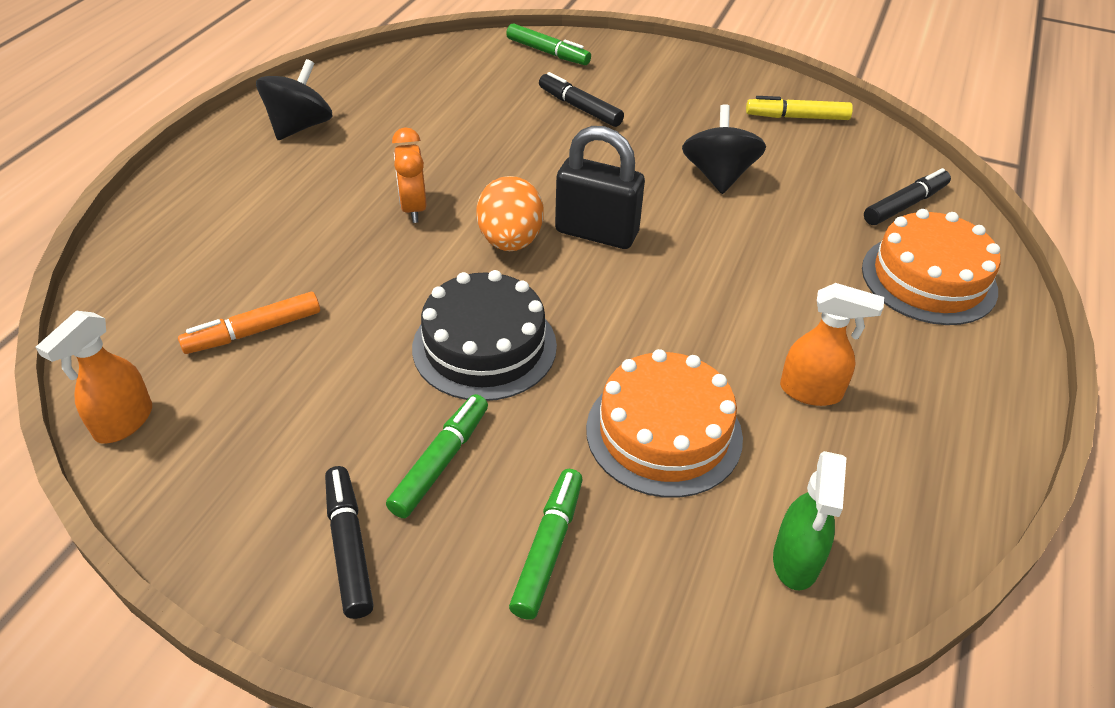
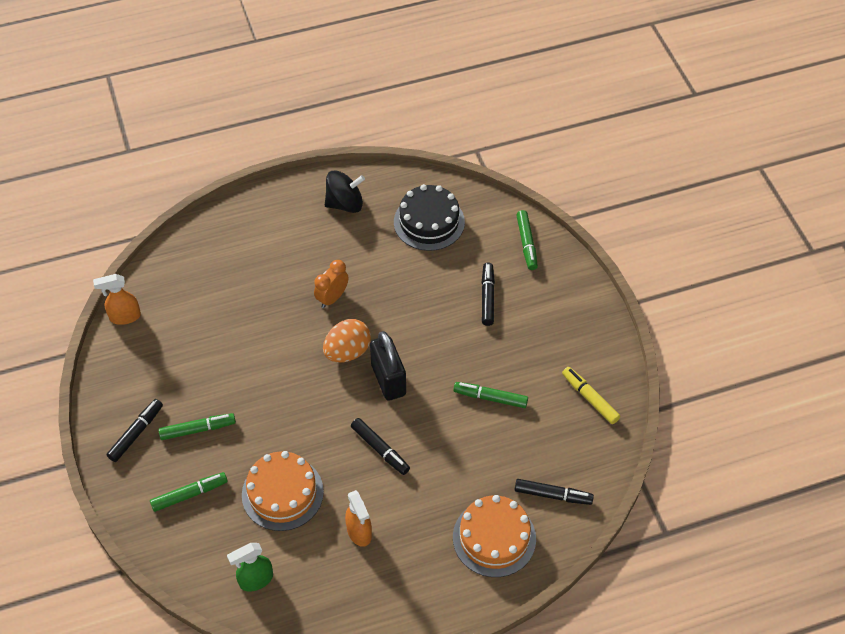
camera: 50 degrees right, 10 degrees up
(253, 331) = (203, 312): orange marker -> none
(484, 346) = (271, 395): black cake -> black cake (429, 222)
(694, 297) = (380, 449): none -> black marker
(718, 176) = (490, 398): black spinning top -> green marker

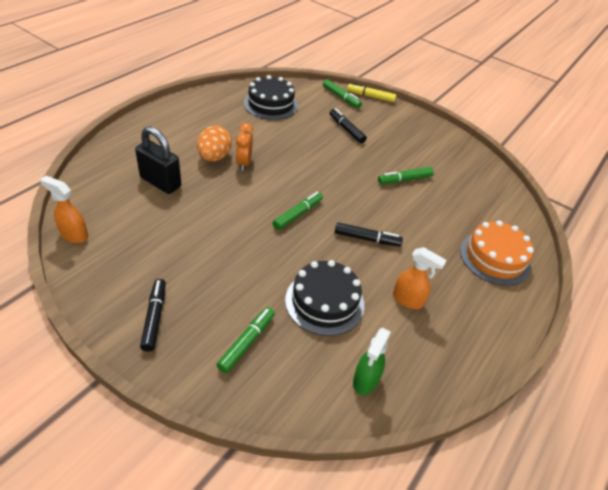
camera: 40 degrees left, 10 degrees down
(124, 317) = (74, 235): orange spray bottle -> orange spray bottle turned 75 degrees clockwise
(198, 429) = (211, 289): green marker -> green marker (298, 214)
(282, 493) = (324, 302): orange cake -> black cake
(345, 204) = (204, 111): black spinning top -> none
(347, 352) = (285, 190): orange egg -> orange egg (214, 157)
(388, 380) = (330, 195): black padlock -> black padlock (160, 182)
(553, 495) = (498, 216): black marker -> none
(589, 398) = (459, 158): yellow marker -> yellow marker (370, 96)

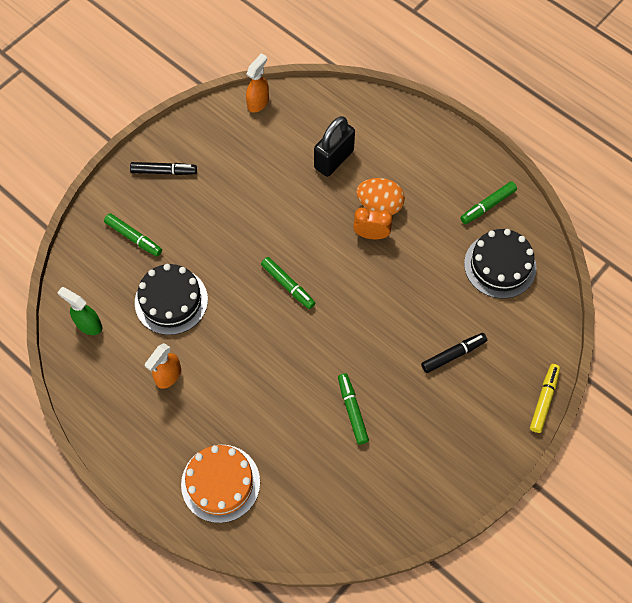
camera: 100 degrees right, 20 degrees up
(341, 97) = (533, 357): green marker -> green marker (487, 206)
(367, 239) = (251, 350): black marker -> none

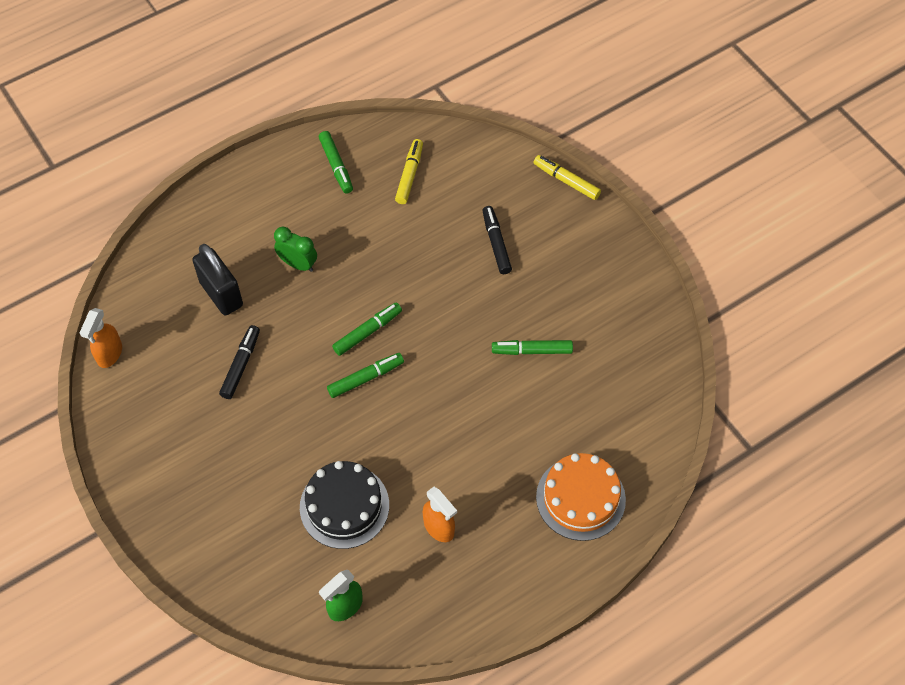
camera: 75 degrees left, 5 degrees down
(134, 237) = (244, 532): green marker -> green marker (367, 332)
(164, 171) = (164, 480): black marker -> black marker (241, 365)
(258, 102) = (109, 354): orange spray bottle -> orange spray bottle turned 120 degrees counterclockwise
(371, 234) = (331, 281): orange clock -> none
(379, 205) = (298, 264): orange egg -> green clock
(500, 265) = (409, 175): black cake -> yellow marker

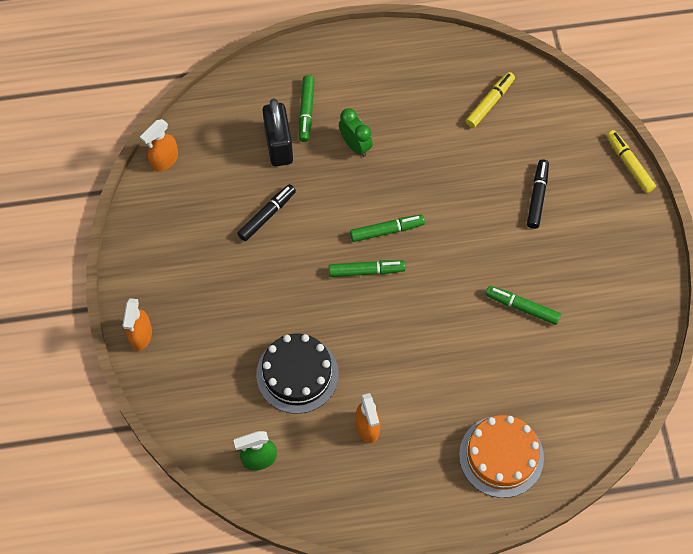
camera: 25 degrees right, 5 degrees up
(165, 537) = (140, 336): none -> orange spray bottle
(336, 166) = (429, 69): green marker -> green marker (306, 111)

